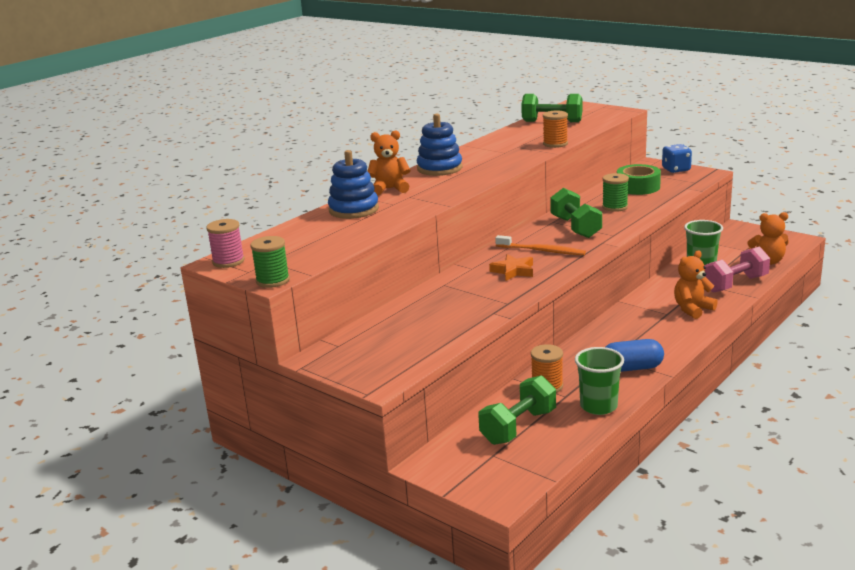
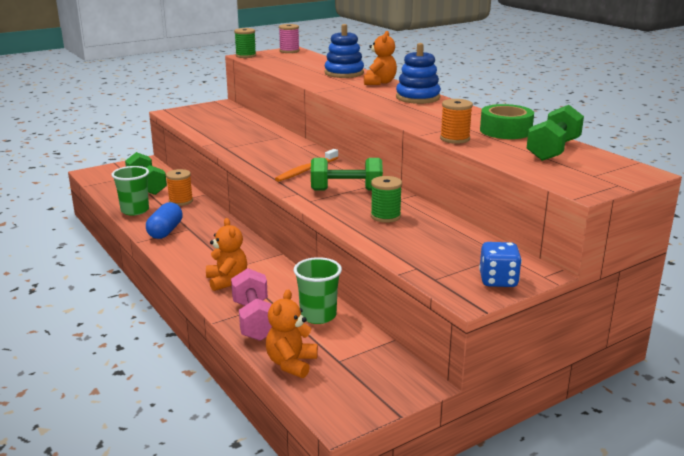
camera: 105 degrees right, 0 degrees up
(513, 271) = (278, 156): orange star -> none
(638, 187) = (443, 241): green tape -> green tape (505, 131)

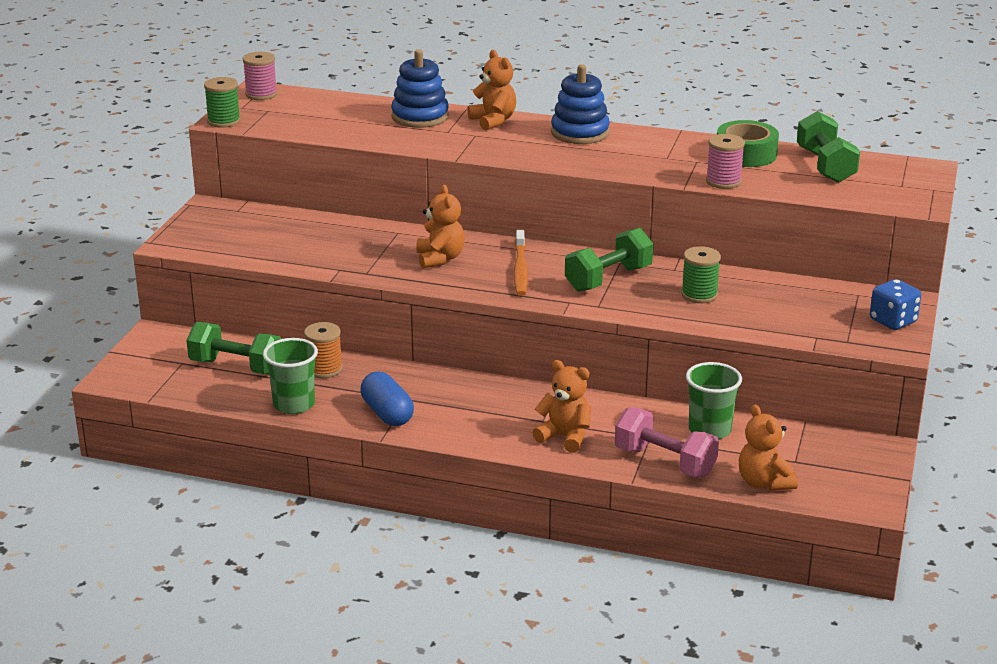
camera: 40 degrees left, 5 degrees up
(275, 153) = (440, 258): none -> orange teddy bear
(455, 139) = (723, 181): orange spool -> pink spool

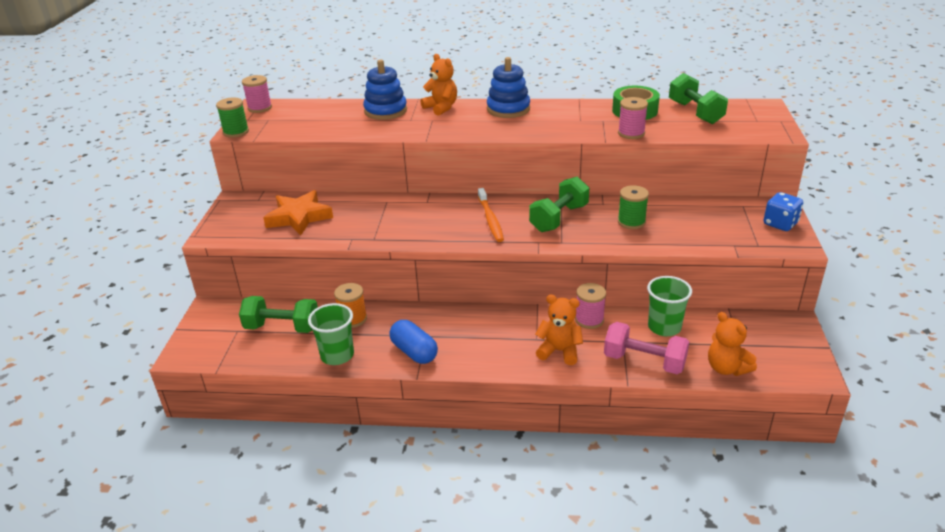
camera: 10 degrees left, 5 degrees up
(282, 237) = (299, 217): none -> orange star
(440, 258) = (426, 219): orange teddy bear -> none
(618, 409) = (589, 320): none -> pink spool

